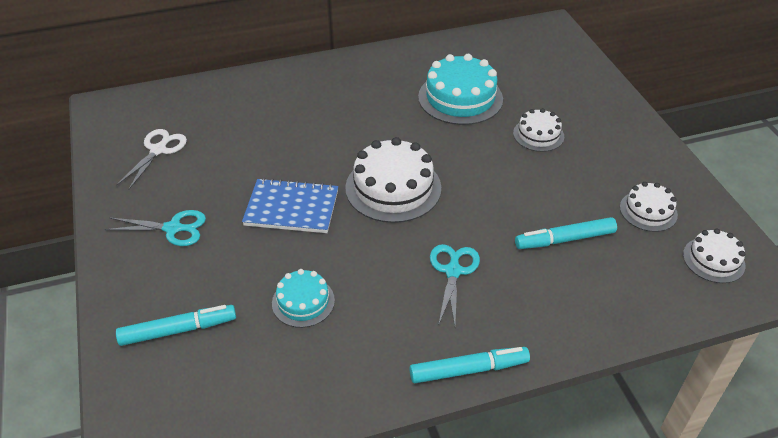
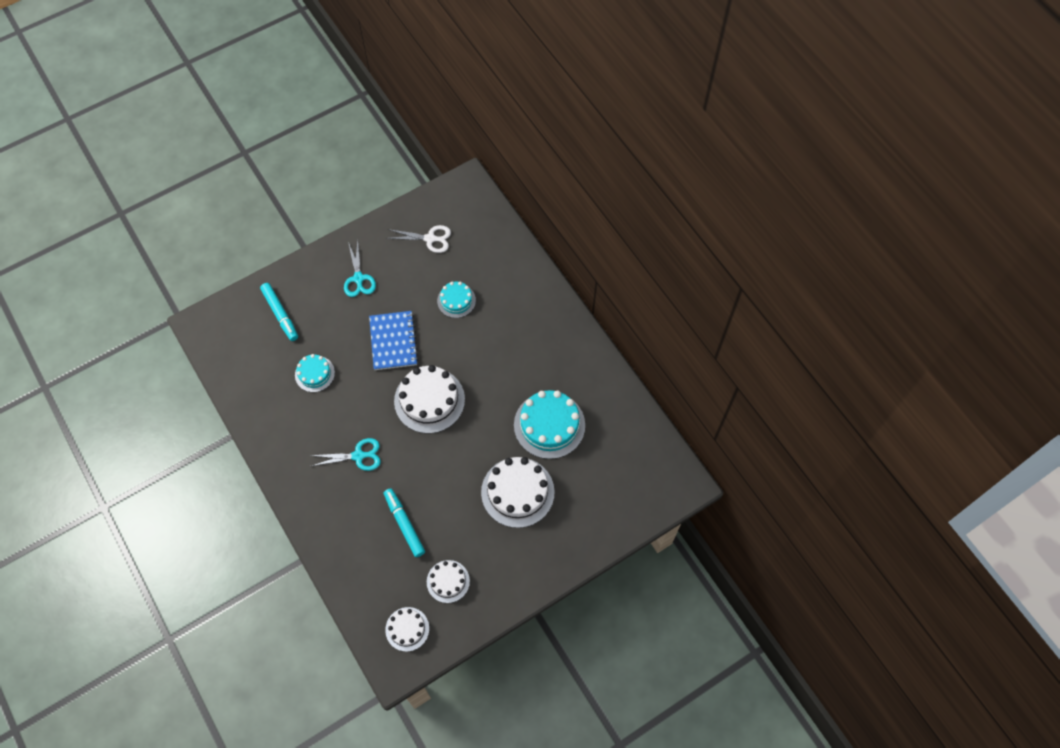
camera: 75 degrees right, 20 degrees up
(262, 142) = (456, 300): none -> turquoise cake
(468, 369) = (282, 479): turquoise marker -> none
(538, 135) = (517, 492): white cake -> white cake, size x1.76

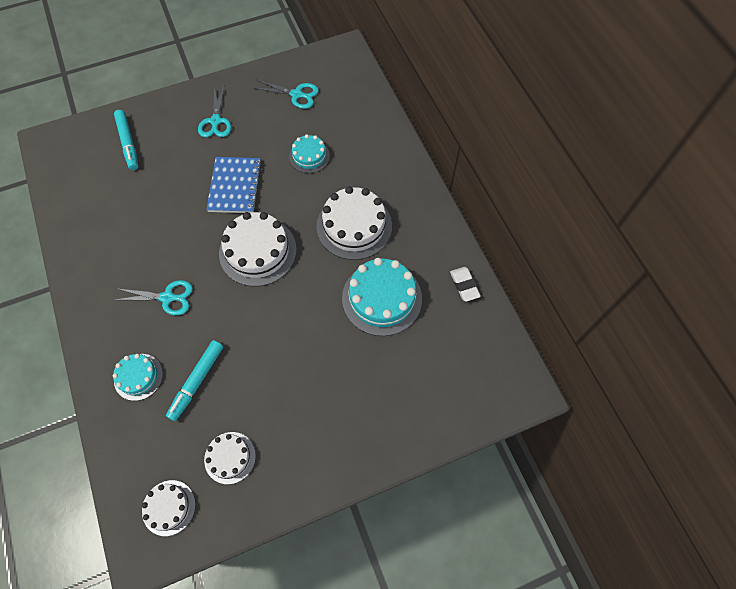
camera: 10 degrees right, 0 degrees up
(314, 374) = (145, 206): turquoise cake -> turquoise cake (138, 377)
(404, 524) = (197, 381): turquoise marker -> turquoise marker turned 135 degrees counterclockwise
(430, 239) = (296, 94): white scissors -> turquoise scissors
(517, 492) = (332, 367): white cake -> white cake (354, 226)
(619, 401) = (464, 285): none -> white eraser

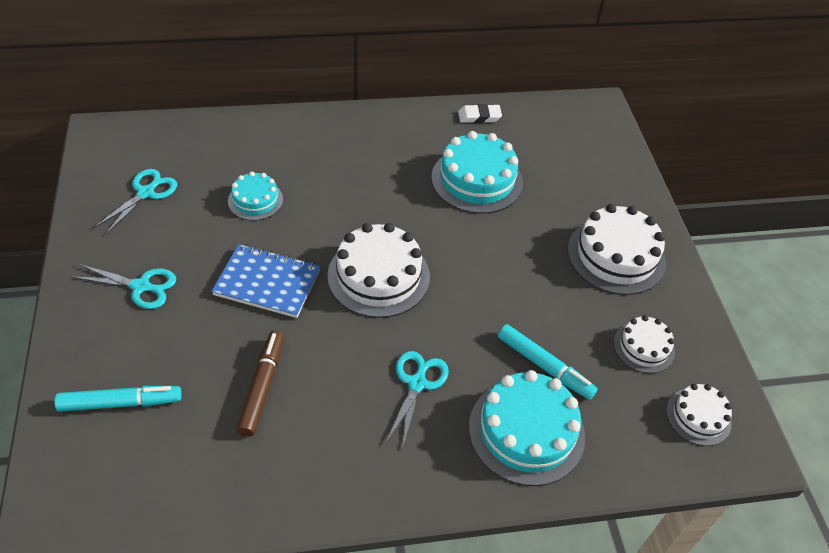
camera: 80 degrees left, 15 degrees down
(138, 377) = (526, 431): turquoise cake -> turquoise cake, size x1.76
(151, 209) = (262, 386): none -> brown marker
(354, 226) = (376, 182): white cake -> white cake (616, 256)

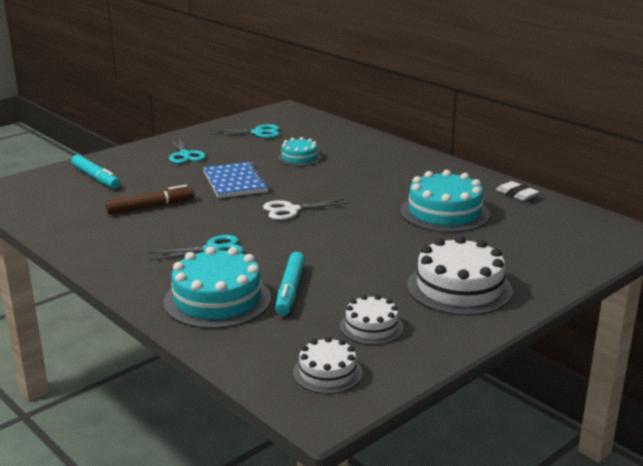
camera: 60 degrees right, 25 degrees down
(378, 276) = (291, 210): white cake -> white scissors

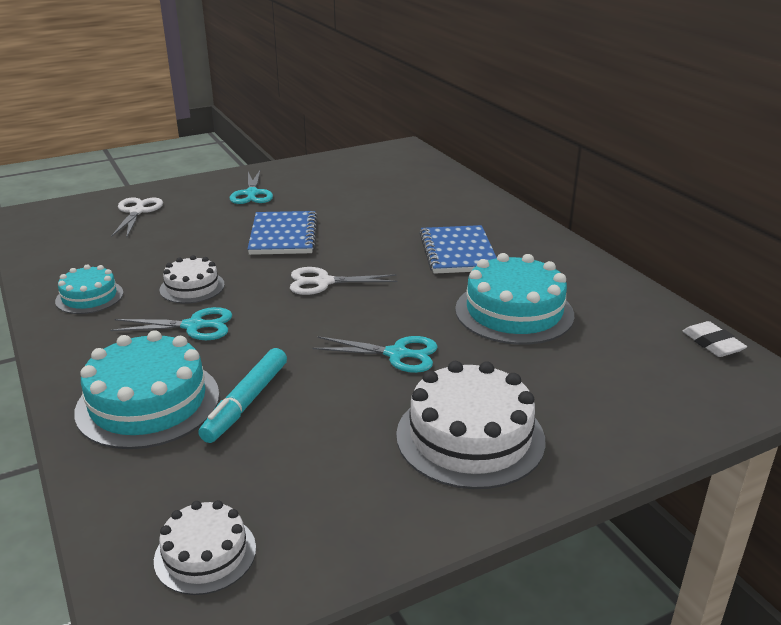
camera: 15 degrees right, 5 degrees up
(96, 178) = (137, 212): turquoise marker -> white scissors
(151, 206) = (167, 256): brown marker -> none
(257, 133) = (351, 174): turquoise scissors -> turquoise scissors (396, 354)
(299, 158) = (378, 212): turquoise cake -> turquoise cake (89, 297)
(371, 327) = (312, 483): white cake -> white cake (192, 287)
(380, 179) = (458, 252): none -> blue notebook
(517, 194) = (626, 296): white eraser -> white eraser (712, 343)

